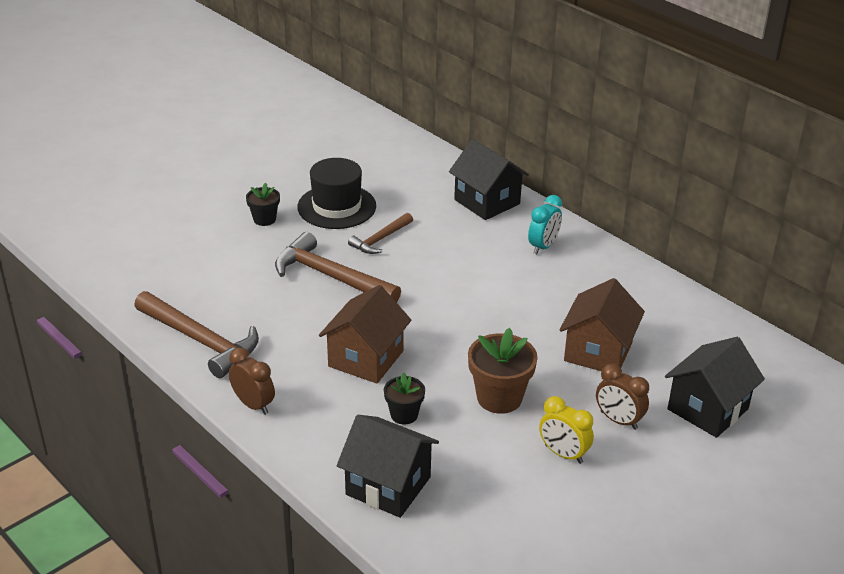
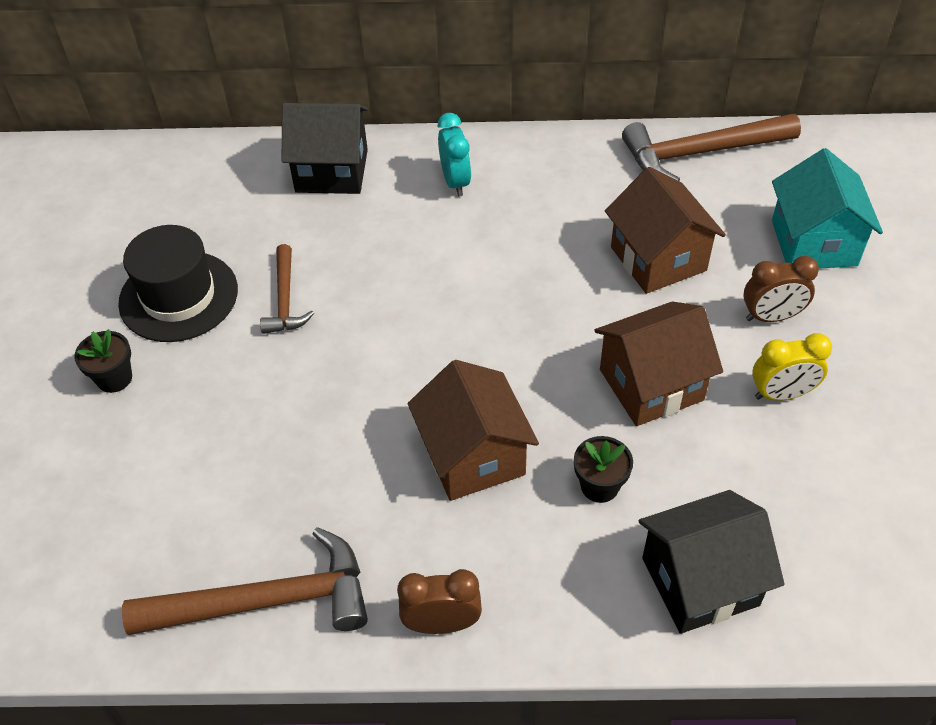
camera: 45 degrees left, 15 degrees up
(330, 277) = (296, 389): brown hammer -> brown hammer (701, 153)
(499, 398) = (651, 385): brown flower pot -> brown house
(707, 409) = (814, 243): black house -> turquoise house

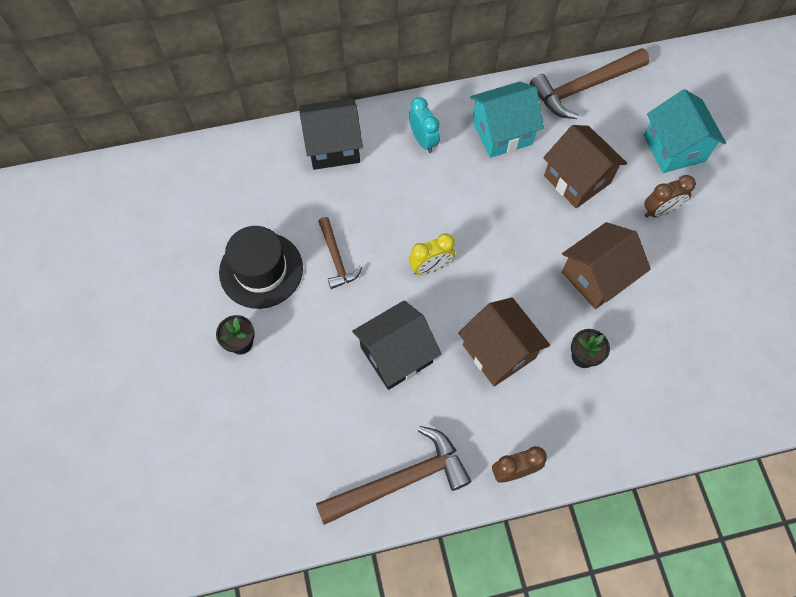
camera: 15 degrees left, 15 degrees up
(567, 188) = (502, 132): none -> turquoise house
(700, 581) = (659, 408): black house -> black house (396, 355)
(781, 394) = (678, 267): yellow clock -> yellow clock (431, 267)

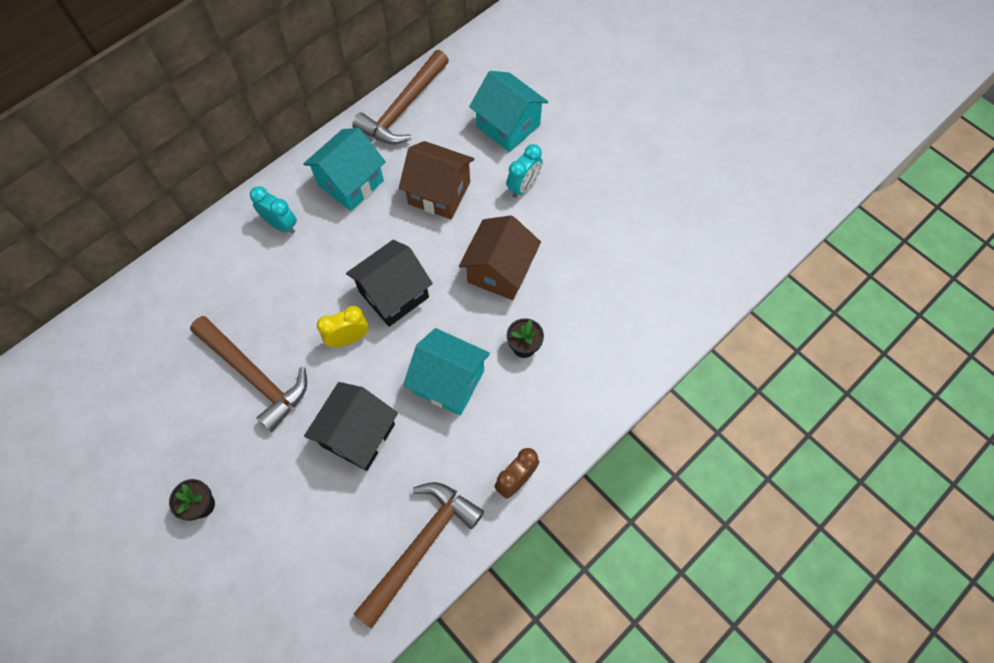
camera: 30 degrees left, 0 degrees up
(261, 270) = (185, 425): black hat -> none
(333, 146) = (196, 272): black house -> black house (394, 294)
(336, 258) = (255, 375): brown hammer -> brown hammer, size x1.76
(431, 267) = (348, 338): yellow clock -> yellow clock turned 150 degrees counterclockwise
(499, 351) = (449, 382): brown house -> turquoise house
(659, 211) = (524, 186): brown clock -> turquoise clock

